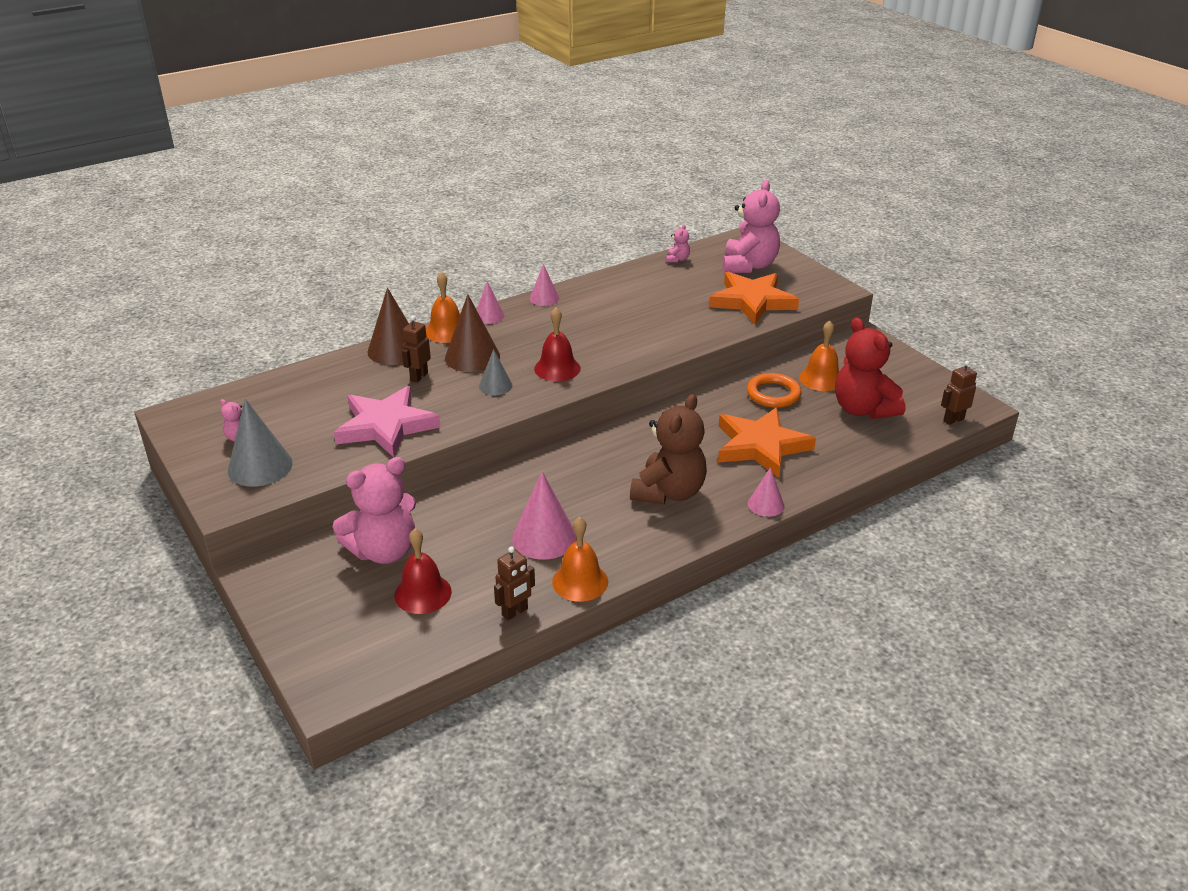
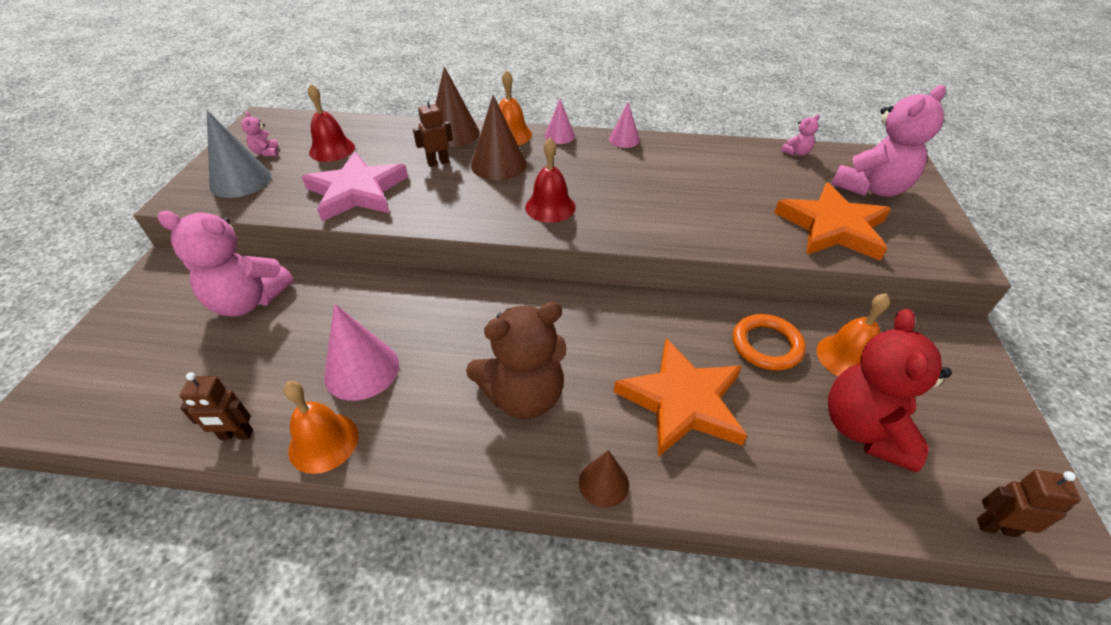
camera: 40 degrees right, 10 degrees up
(423, 593) = (212, 360): red bell -> red bell (332, 149)
(495, 386) = (480, 198): grey cone -> none
(766, 504) = (604, 483): pink cone -> brown cone

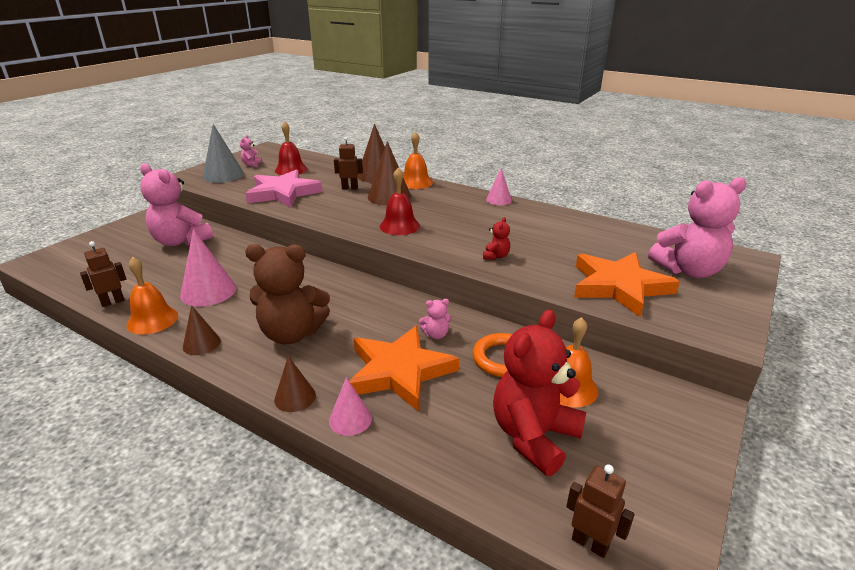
camera: 25 degrees right, 15 degrees down
(236, 435) = (113, 302): brown robot -> brown robot turned 120 degrees clockwise
(425, 453) = (201, 344): none -> brown cone
(559, 136) = (451, 189): pink cone -> pink cone (350, 419)
(689, 222) = (496, 256): none -> red teddy bear
(796, 153) = (641, 234): pink teddy bear -> pink teddy bear (436, 334)

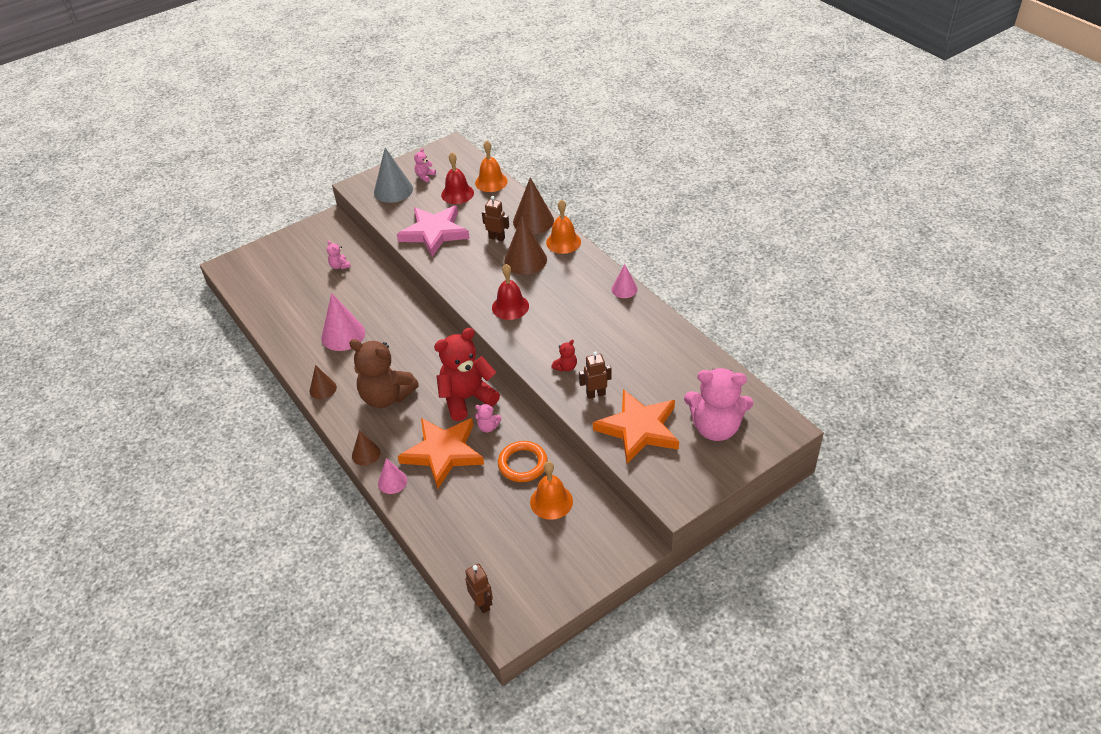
camera: 25 degrees right, 15 degrees up
(113, 302) = (274, 329): brown robot -> brown robot (595, 394)
(152, 320) = (297, 355): orange bell -> orange bell (491, 182)
(181, 241) = (340, 266): pink teddy bear -> pink teddy bear, size x0.42
(534, 436) = (499, 530): red teddy bear -> red teddy bear (467, 398)

